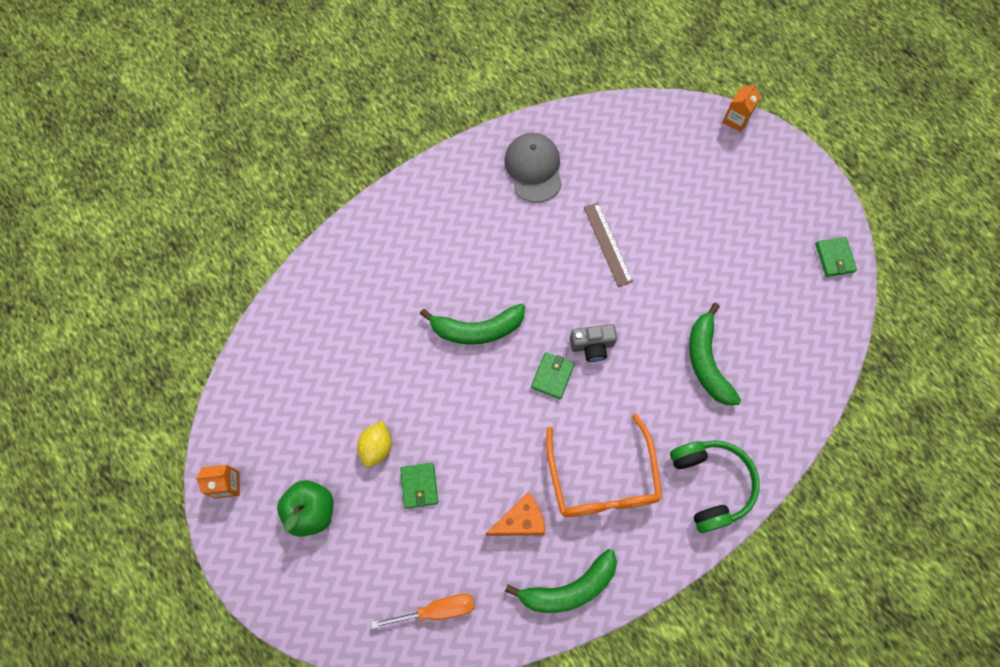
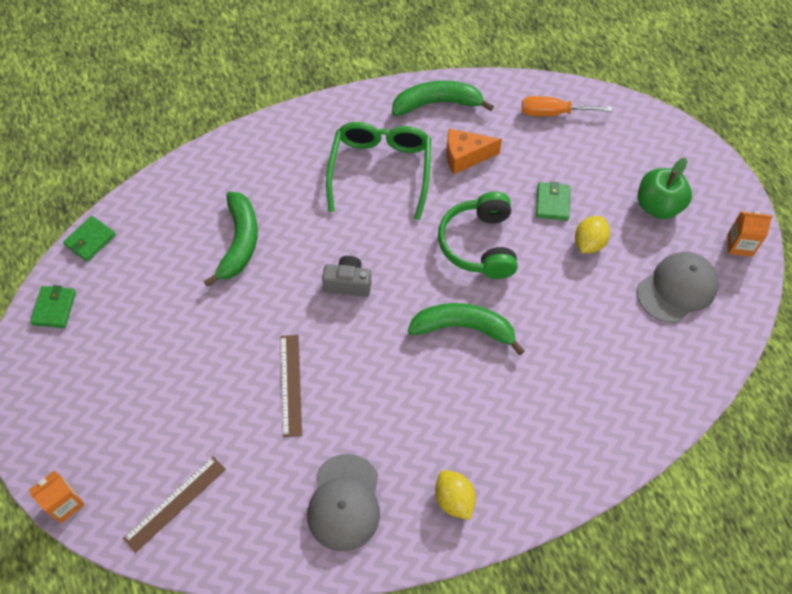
camera: 165 degrees left, 10 degrees down
(288, 419) = (677, 288): none -> grey cap
(452, 190) = (454, 499): none -> yellow lemon
(552, 376) = (398, 265): green wallet -> green wallet (90, 240)
(602, 478) = (380, 171): orange glasses -> green glasses
(657, 138) = (175, 503): none -> brown ruler
(711, 484) = (285, 146): green headphones -> green headphones (479, 244)

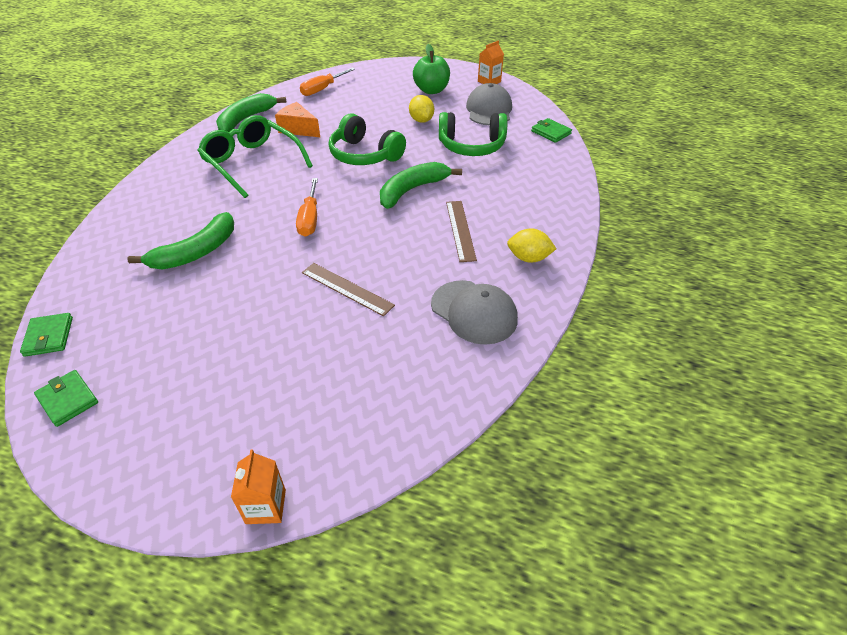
camera: 50 degrees left, 15 degrees down
(175, 503) = (362, 416): brown ruler -> brown ruler (460, 230)
(239, 242) = (196, 252): green banana -> green banana turned 90 degrees clockwise
(348, 283) = (310, 219): grey camera -> orange screwdriver
(465, 157) = (298, 129): orange cheese -> orange cheese turned 90 degrees clockwise
(552, 203) = (378, 118): green wallet -> green wallet (551, 132)
(588, 323) = (471, 146): none -> green headphones

